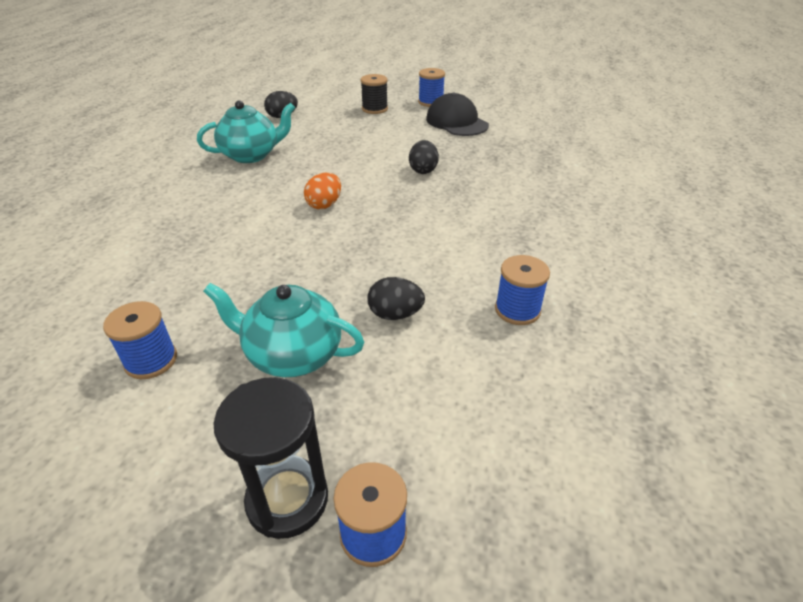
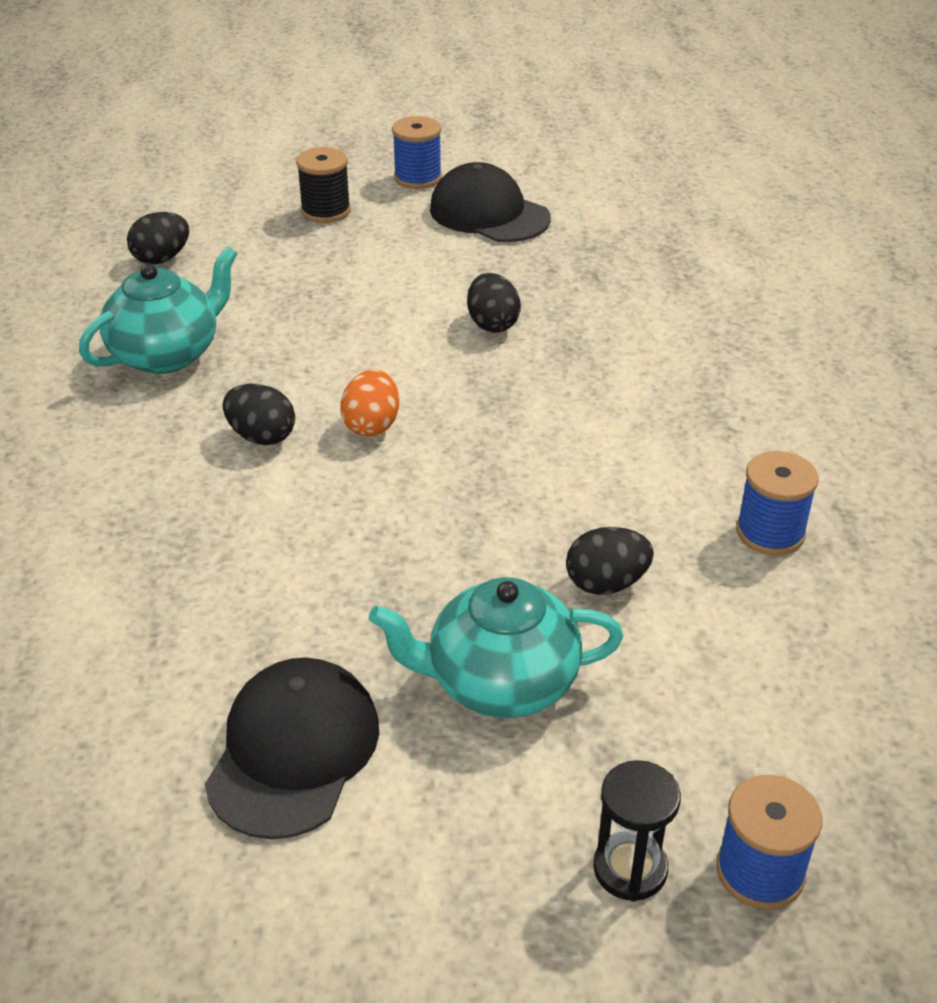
camera: 20 degrees left, 0 degrees up
(151, 360) = (293, 751): blue spool -> black cap
(265, 199) = (261, 436): none -> black egg
(287, 499) = (630, 869): black hourglass -> black hourglass, size x0.66

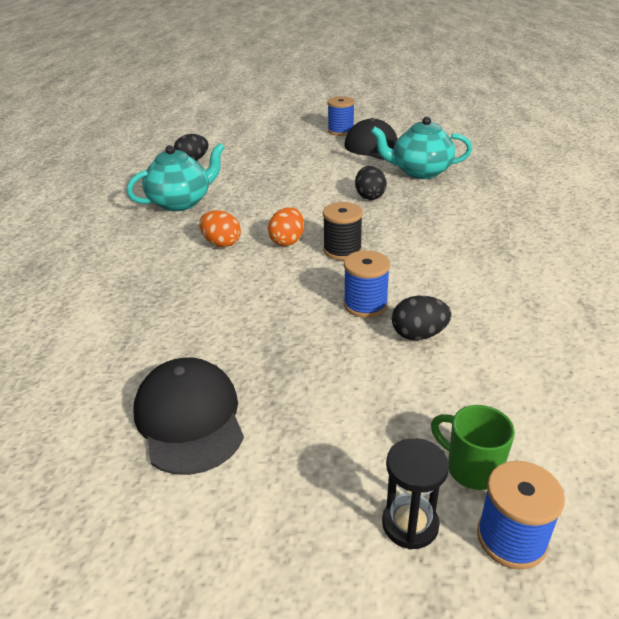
camera: 10 degrees right, 5 degrees down
(261, 436) = (221, 243): black egg -> orange egg
(293, 751) = (189, 418): black cap -> black cap turned 45 degrees counterclockwise
(326, 211) = (287, 143): black spool -> black spool (342, 250)
(500, 682) = (337, 388): turquoise teapot -> turquoise teapot (420, 172)
(702, 784) = (471, 468): none -> green mug
(770, 533) = (533, 313): blue spool -> blue spool (365, 305)

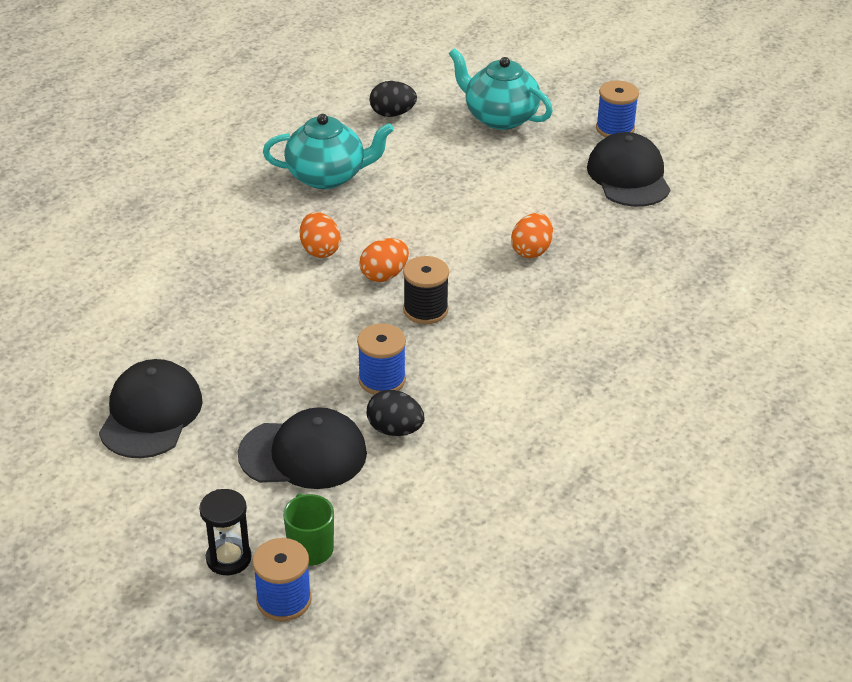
camera: 30 degrees right, 5 degrees up
(368, 387) = (303, 454): none -> black cap
(369, 196) = (531, 251): black egg -> orange egg
(420, 172) = (632, 238): turquoise teapot -> turquoise teapot (500, 117)

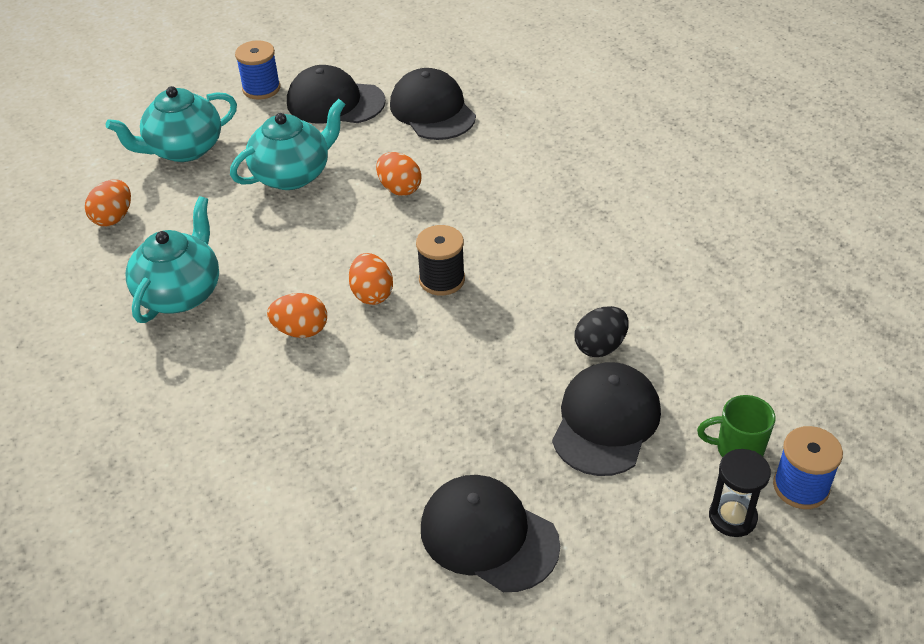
camera: 65 degrees left, 5 degrees up
(382, 380) = (526, 337): blue spool -> none
(392, 114) = (113, 218): black egg -> orange egg
(508, 185) = (292, 175): none -> turquoise teapot
(662, 238) = (432, 110): none -> black cap

